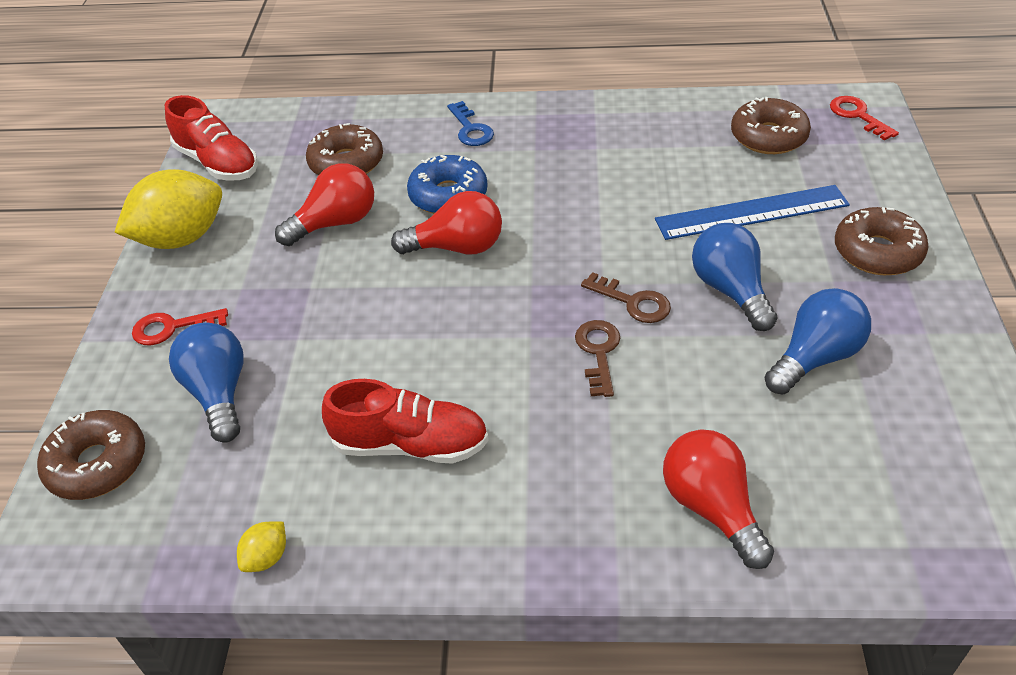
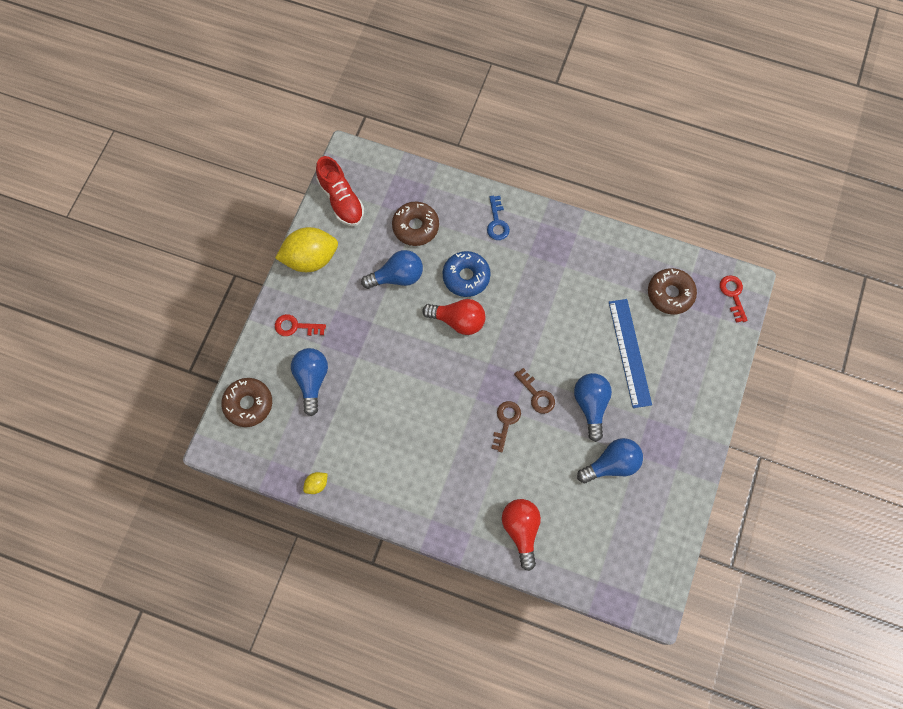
camera: 15 degrees right, 25 degrees up
(335, 223) = (397, 277): red light bulb -> blue light bulb
(410, 444) = (396, 445): red shoe -> none
(751, 212) = (630, 352): blue ruler -> blue ruler turned 75 degrees clockwise
(877, 252) = (682, 407): brown donut -> none

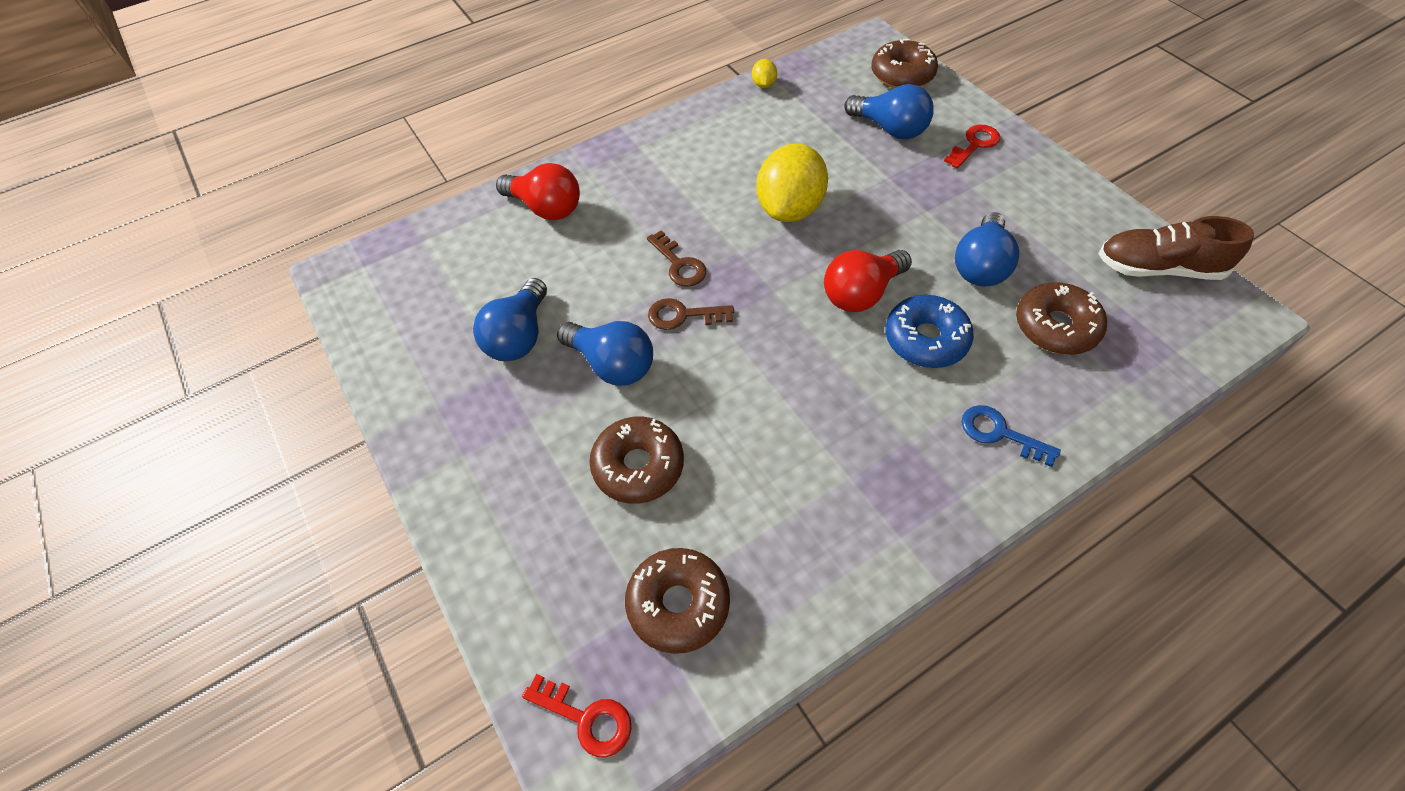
camera: 130 degrees right, 15 degrees down
(310, 259) = (1070, 197): yellow lemon -> yellow lemon (790, 209)
(341, 200) = (1158, 268): red shoe -> brown shoe
(630, 352) = (638, 466): blue ruler -> brown donut

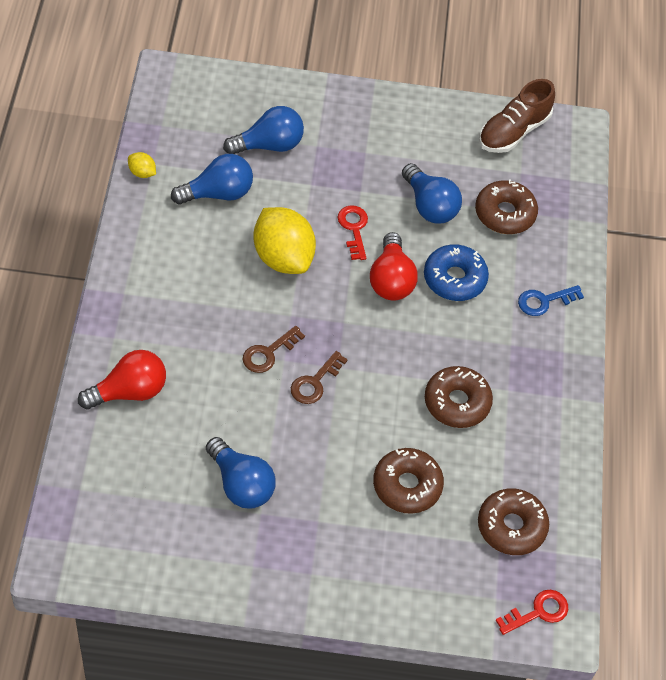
camera: 60 degrees left, 0 degrees up
(612, 365) = (317, 448): blue light bulb -> blue light bulb (218, 193)
(679, 264) = (268, 353): brown key -> brown key turned 135 degrees clockwise
(902, 74) = (223, 92): brown donut -> brown donut (457, 402)
(974, 144) = (332, 117): red key -> red key (354, 229)

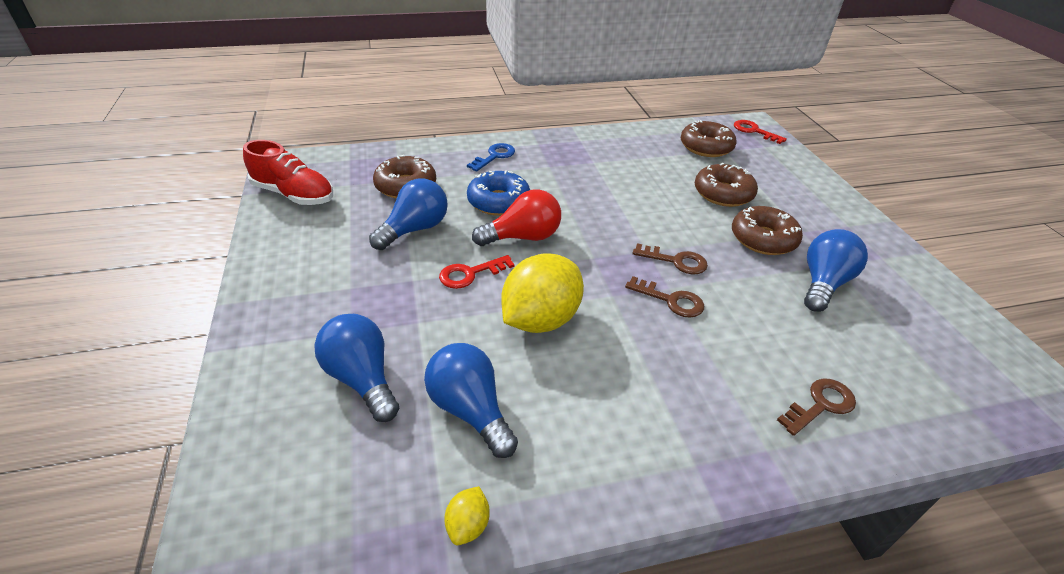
camera: 105 degrees left, 15 degrees down
(129, 391) = (820, 405): red light bulb -> brown key
(457, 402) = (626, 182): brown donut -> brown donut (763, 239)
(513, 131) = (294, 194): brown shoe -> red shoe
(544, 301) = (494, 156): blue key -> blue key turned 105 degrees counterclockwise

